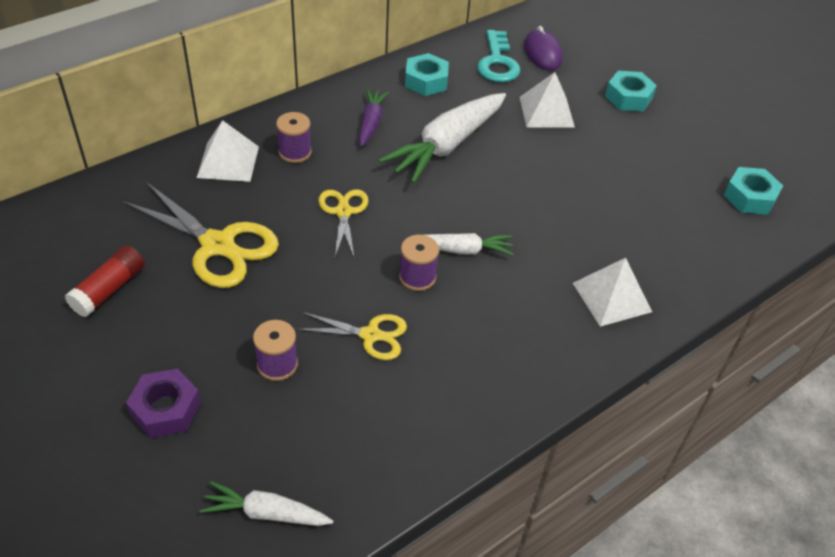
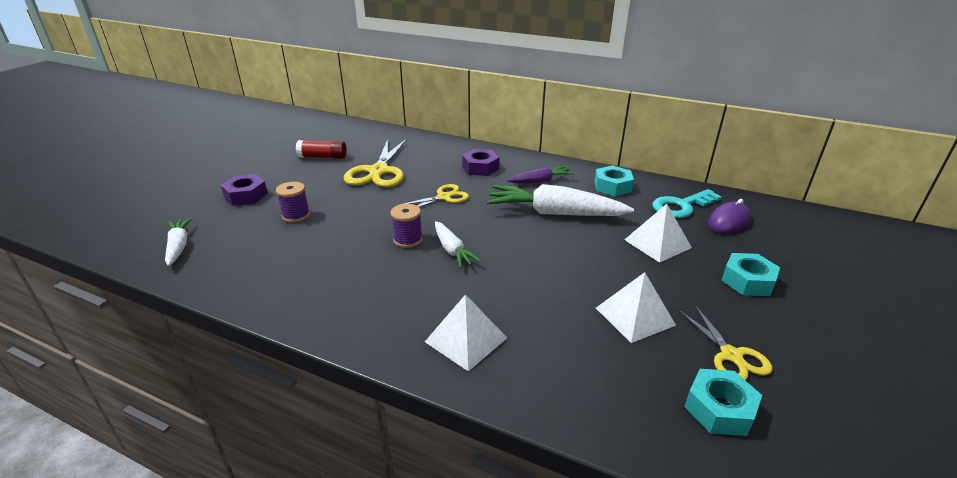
camera: 65 degrees right, 15 degrees down
(228, 162) = (449, 153): white pyramid -> white pyramid (635, 316)
(295, 152) = (480, 168): purple spool -> purple nut
(370, 335) = (340, 238): yellow scissors -> yellow scissors (731, 355)

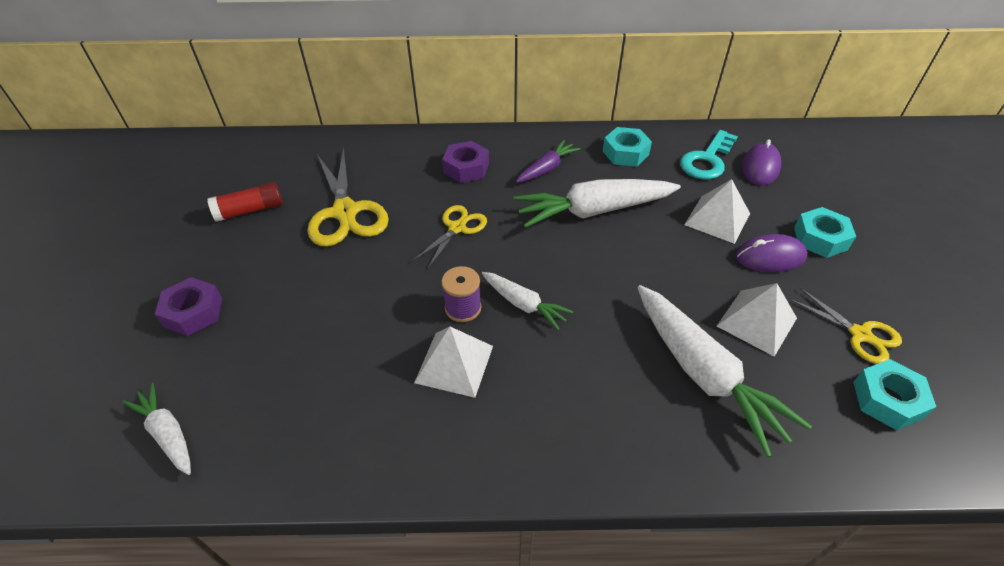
camera: 25 degrees left, 15 degrees up
(296, 215) = (293, 321): purple spool -> none
(465, 339) = (625, 421): white pyramid -> white pyramid (454, 364)
(556, 333) = (703, 374): none -> white carrot
(685, 279) = (770, 257): none -> purple mouse

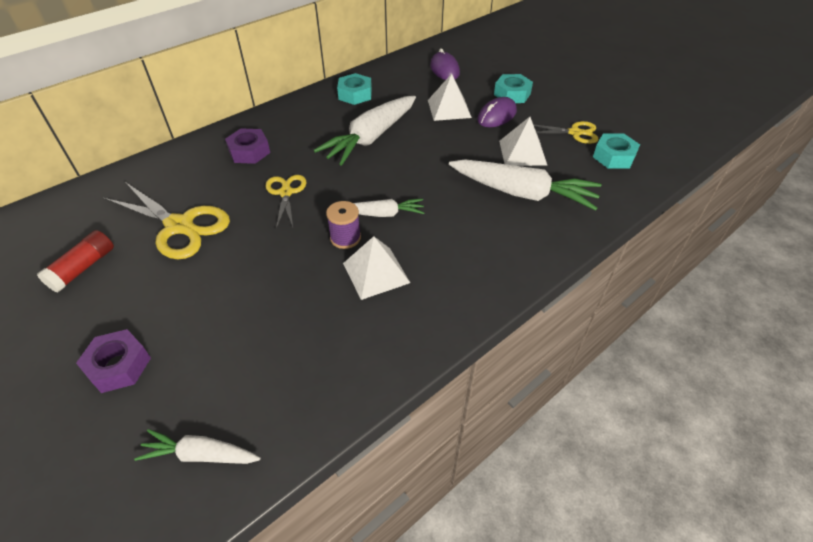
camera: 40 degrees left, 0 degrees up
(547, 168) = (311, 126): purple carrot -> none
(707, 160) = (410, 78): turquoise key -> none

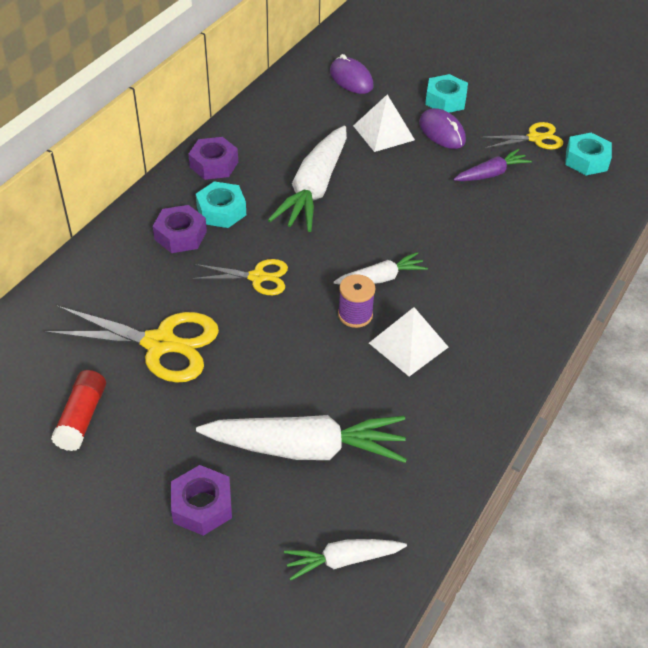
camera: 20 degrees left, 0 degrees up
(286, 193) = (257, 277): yellow scissors -> yellow scissors turned 120 degrees clockwise
(306, 109) = (214, 164): none -> purple nut
(355, 94) = (262, 133): turquoise nut -> turquoise nut (221, 211)
(497, 116) = (442, 132): purple mouse -> purple mouse turned 60 degrees counterclockwise
(522, 152) = (491, 174): white pyramid -> purple carrot
(522, 193) = (513, 223): white carrot -> white carrot (306, 448)

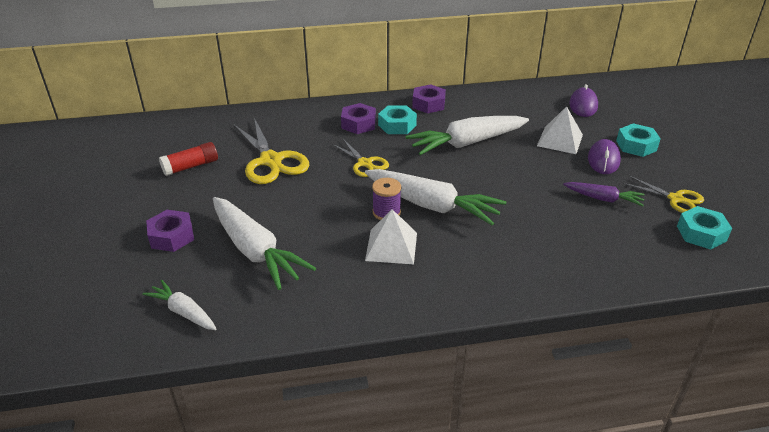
camera: 50 degrees right, 10 degrees down
(381, 278) = (432, 205): white carrot -> white carrot, size x1.86

